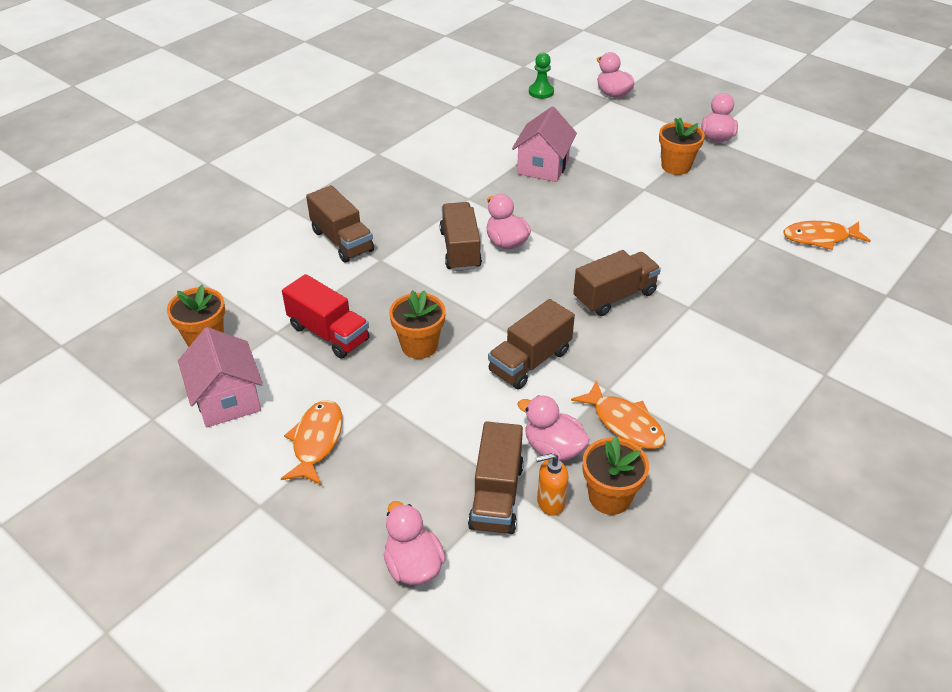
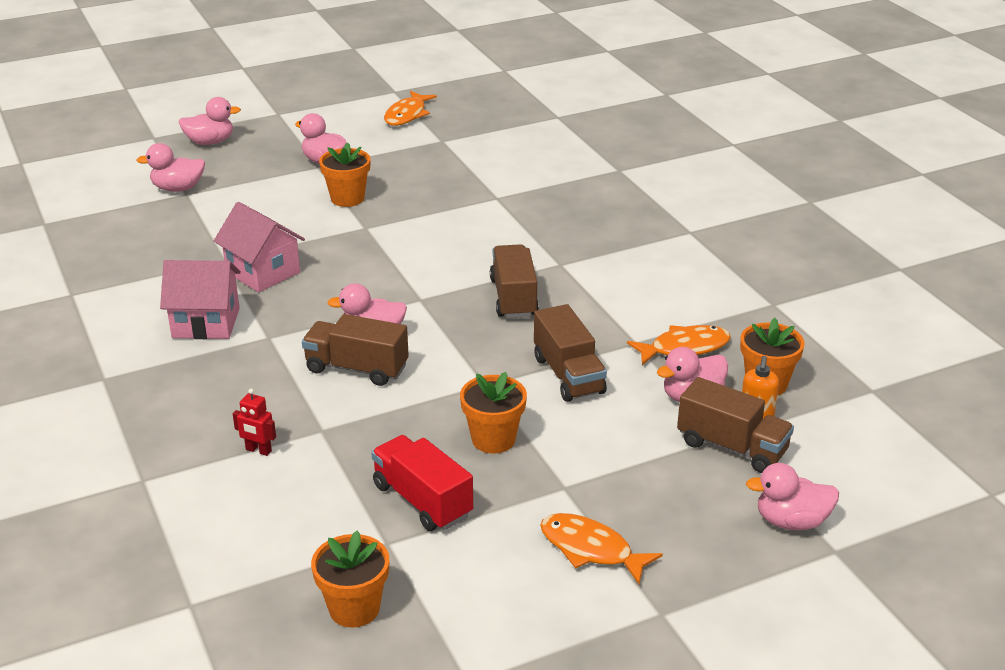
camera: 65 degrees left, 10 degrees down
(227, 399) = (478, 608): pink house -> pink house (206, 323)
(329, 333) = (422, 500): red truck -> red truck turned 105 degrees counterclockwise
(342, 241) = (258, 450): brown truck -> red robot
(541, 92) = (116, 229): green pawn -> none
(687, 82) = (210, 142): none -> pink duck
(820, 238) = (523, 169): orange fish -> orange fish (407, 115)

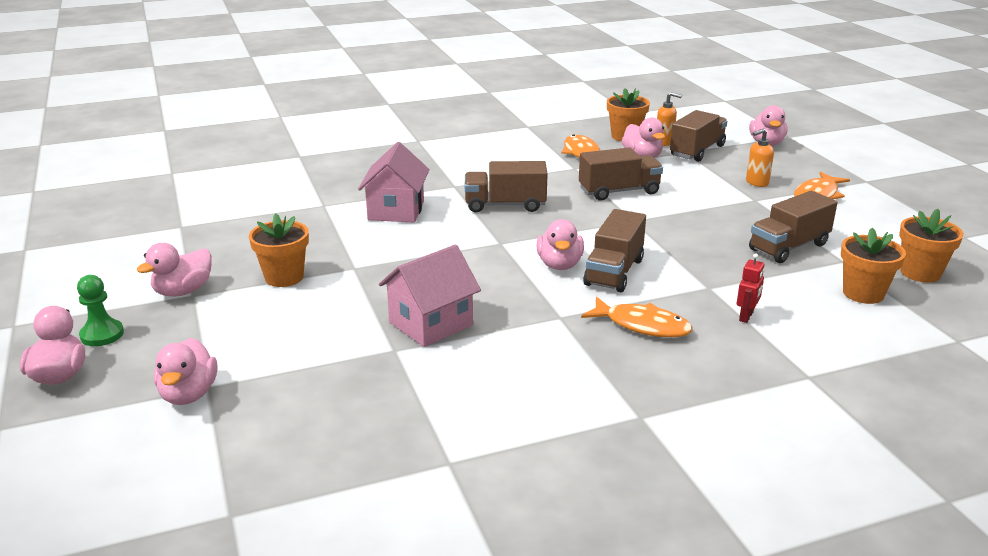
camera: 85 degrees left, 5 degrees down
(206, 323) = (530, 355): pink house -> pink house (396, 210)
(261, 145) = (102, 334): none -> green pawn
(407, 115) = (99, 243): orange fish -> orange fish (642, 325)
(422, 500) = (788, 247): red truck -> brown truck
(493, 439) = (706, 220): orange flower pot -> orange flower pot (863, 293)
(625, 494) = (756, 183): none -> orange soap dispenser

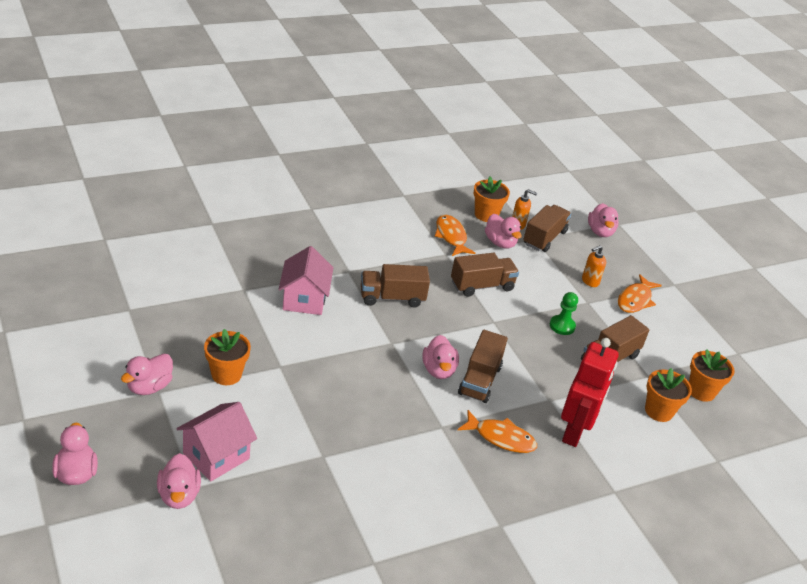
camera: 10 degrees left, 10 degrees up
(102, 334) = (97, 432): green pawn -> green pawn (562, 326)
(431, 324) = (347, 430): pink house -> pink house (216, 456)
(746, 316) = (575, 431): red robot -> red robot, size x2.43

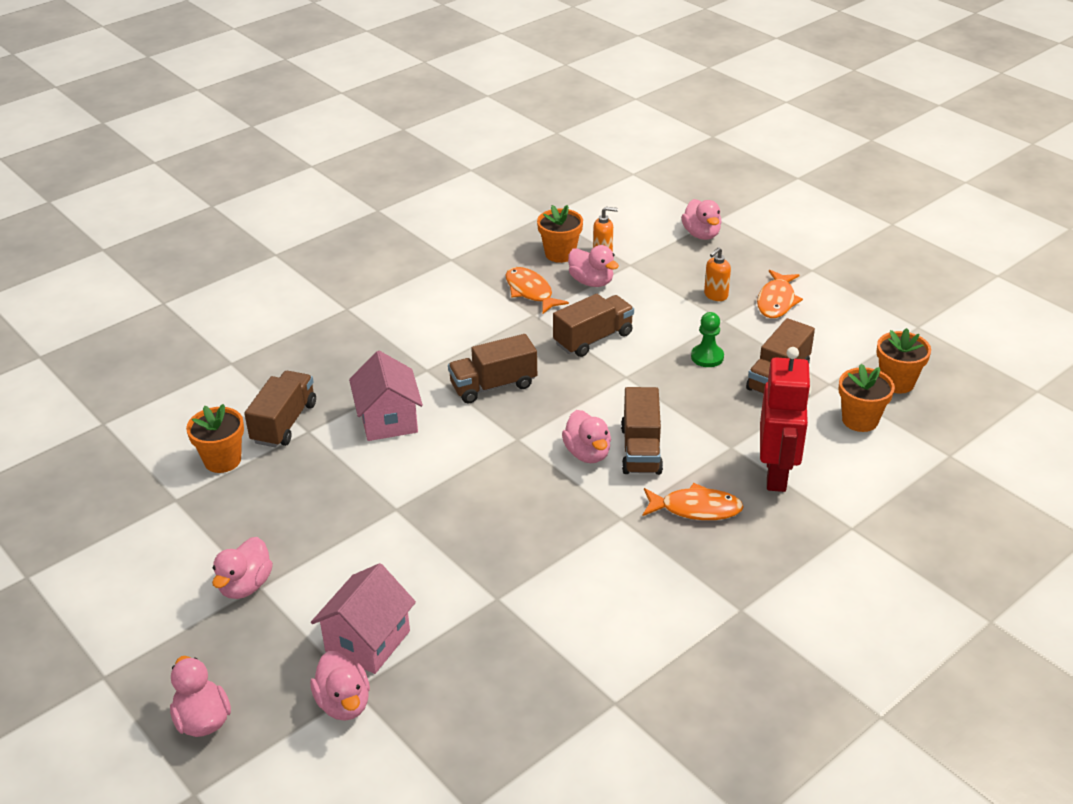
camera: 10 degrees left, 0 degrees up
(226, 374) = (334, 540): orange flower pot -> orange flower pot (222, 460)
(544, 238) = (640, 261): brown truck -> brown truck (284, 423)

